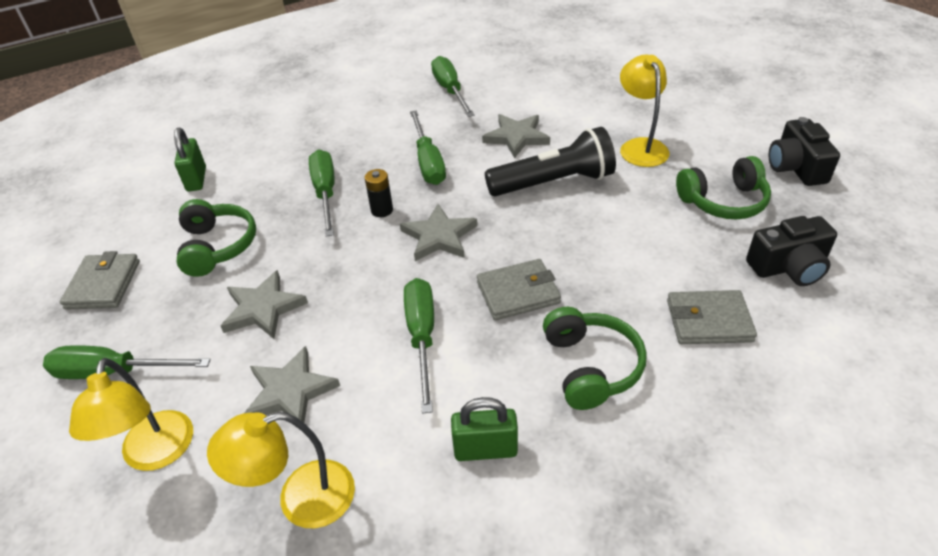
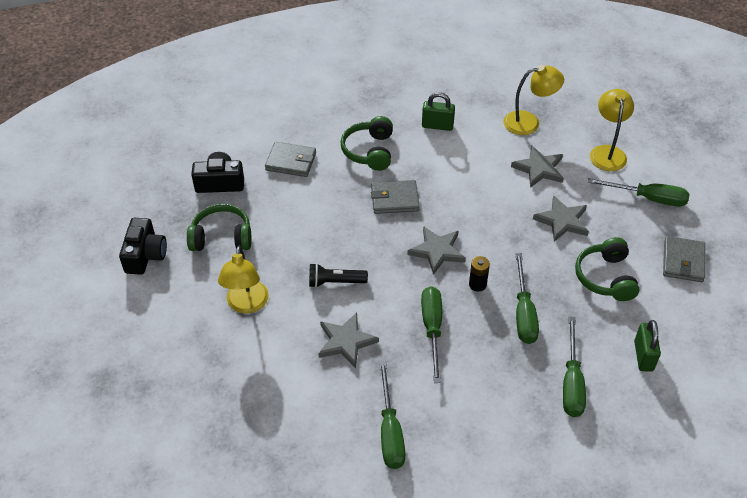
camera: 170 degrees left, 5 degrees up
(422, 337) = (460, 184): green screwdriver -> green screwdriver (571, 382)
(554, 183) = (335, 282): black flashlight -> black flashlight, size x0.57

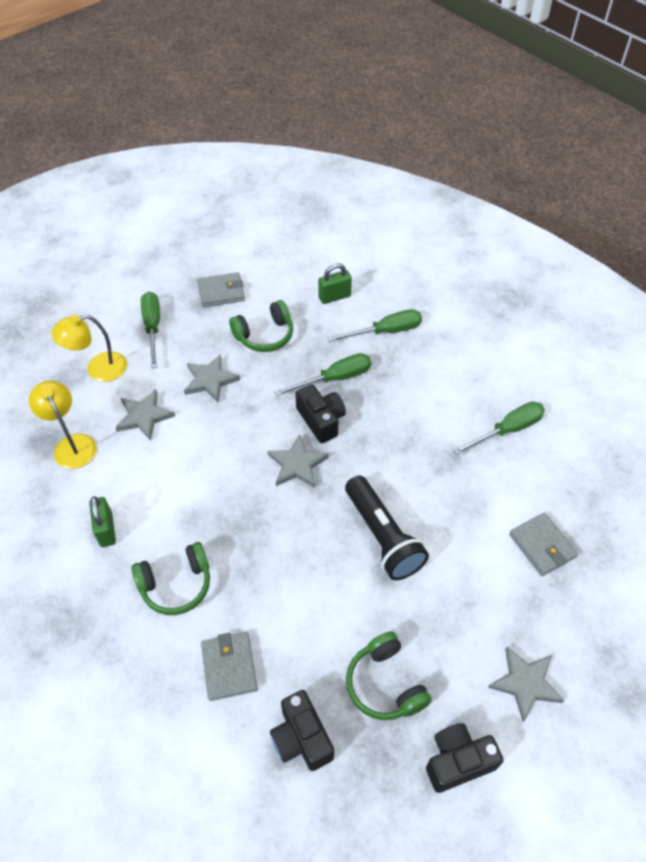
camera: 115 degrees left, 5 degrees up
(246, 305) = (457, 606): yellow lamp -> none
(335, 282) = (382, 536): black flashlight -> black flashlight, size x1.74
(346, 341) = (444, 497): grey star -> grey star (525, 683)
(394, 199) = (243, 528): grey wallet -> grey wallet (542, 546)
(432, 329) = (390, 437): green screwdriver -> none
(477, 284) = (321, 420): black battery -> black camera

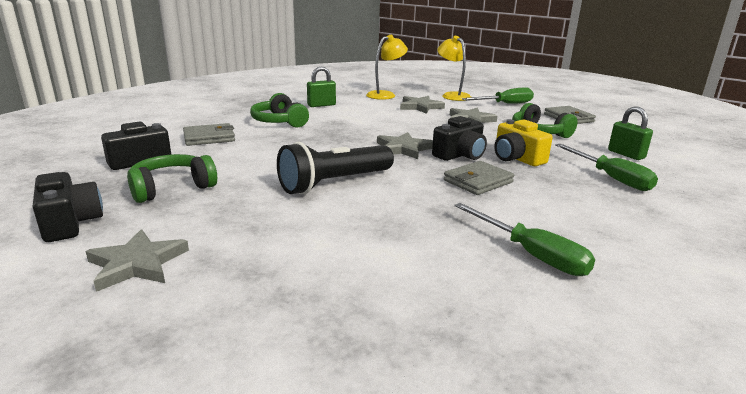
camera: 80 degrees right, 30 degrees down
(335, 378) = (516, 158): green screwdriver -> yellow camera
(542, 546) = (341, 280): grey wallet -> grey wallet (478, 181)

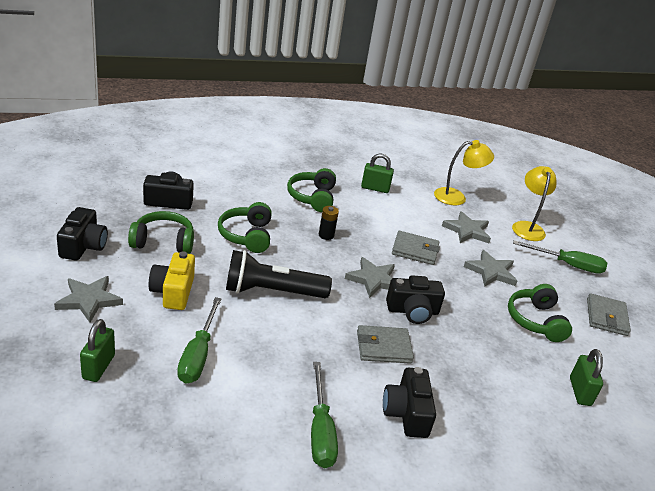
camera: 30 degrees right, 10 degrees up
(209, 138) = (238, 195): grey wallet -> grey wallet (415, 250)
(232, 318) = (98, 367): none -> green padlock
(255, 158) = (247, 236): none -> green headphones
(325, 137) = (326, 235): none -> black battery
(516, 158) = (458, 340): yellow camera -> yellow camera (173, 292)
(564, 211) = (406, 413): none -> black camera
(610, 178) = (510, 407): green screwdriver -> green screwdriver (198, 355)

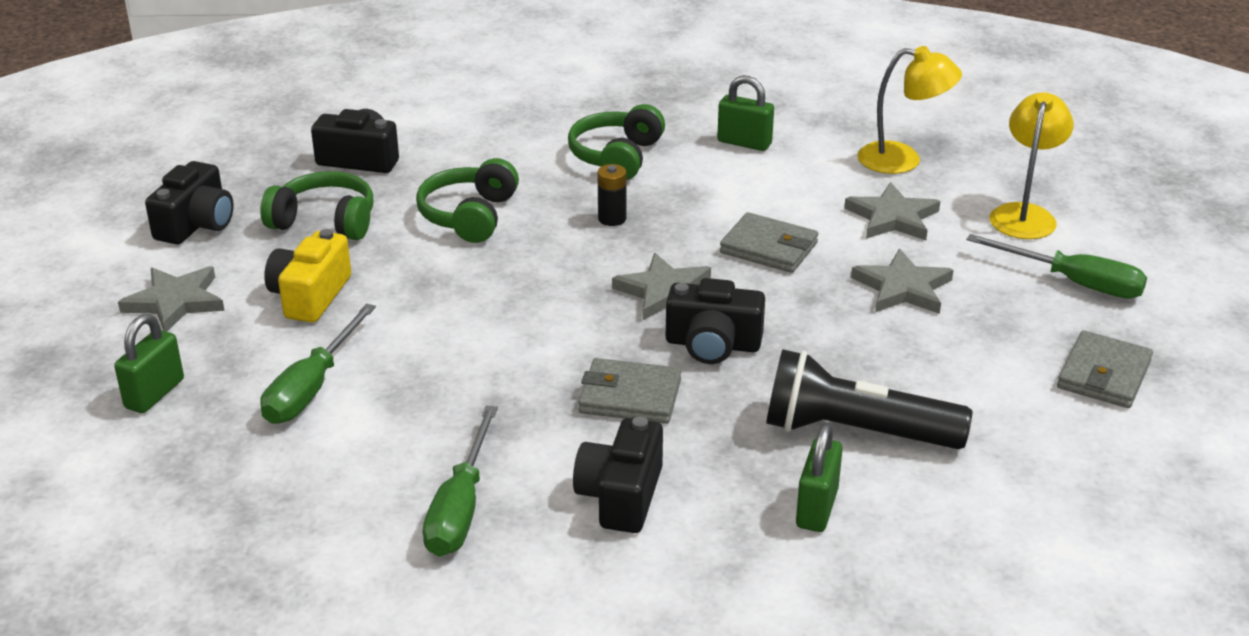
camera: 20 degrees right, 0 degrees up
(272, 291) = (474, 302): black flashlight -> black flashlight (855, 432)
(535, 321) = (948, 372): green headphones -> none
(580, 391) = (971, 490): green padlock -> green padlock (817, 508)

